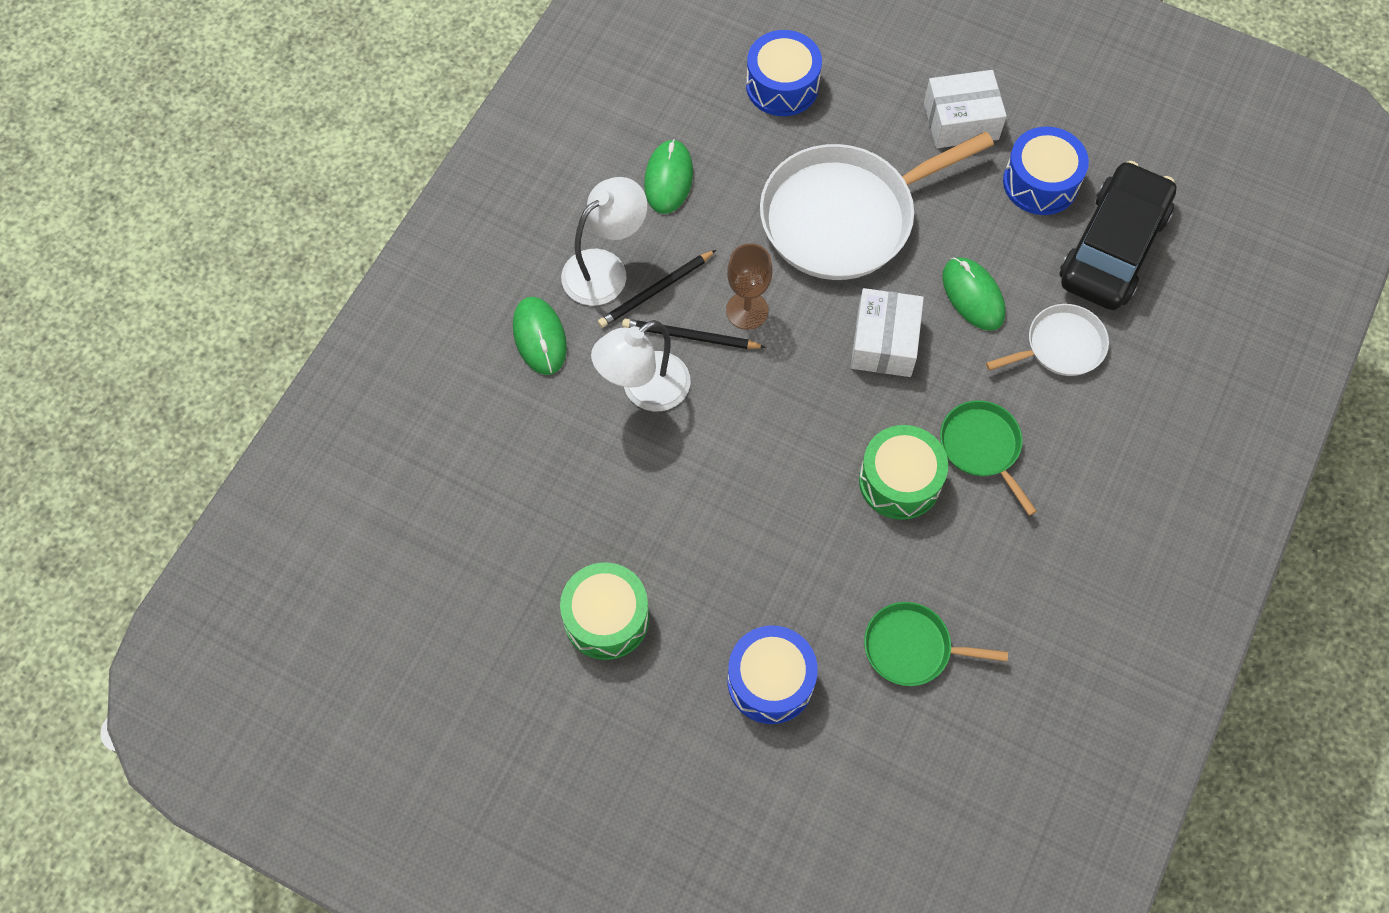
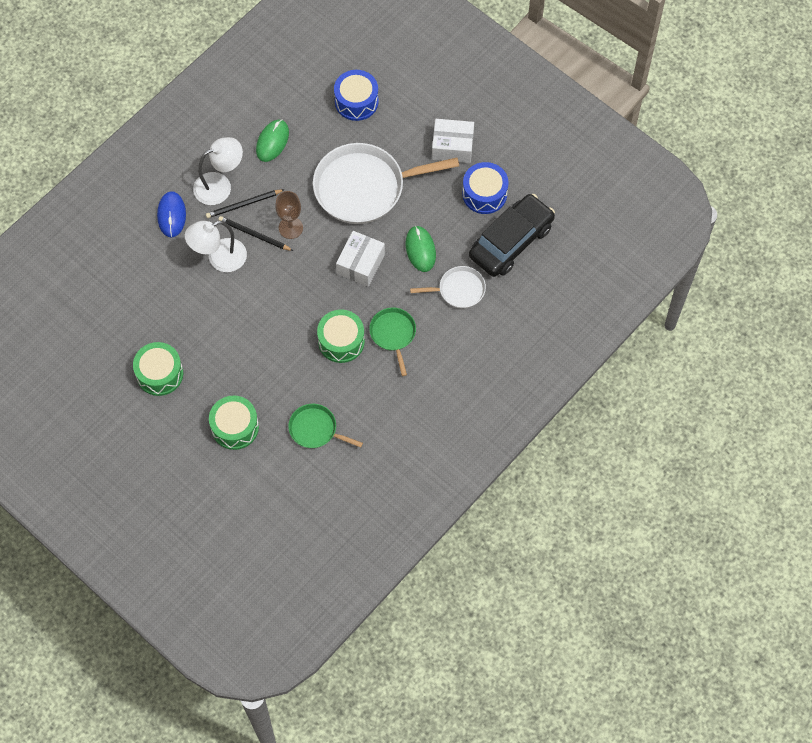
camera: 15 degrees right, 0 degrees up
(539, 337) = (171, 215): green mouse -> blue mouse
(770, 681) = (235, 427): blue drum -> green drum

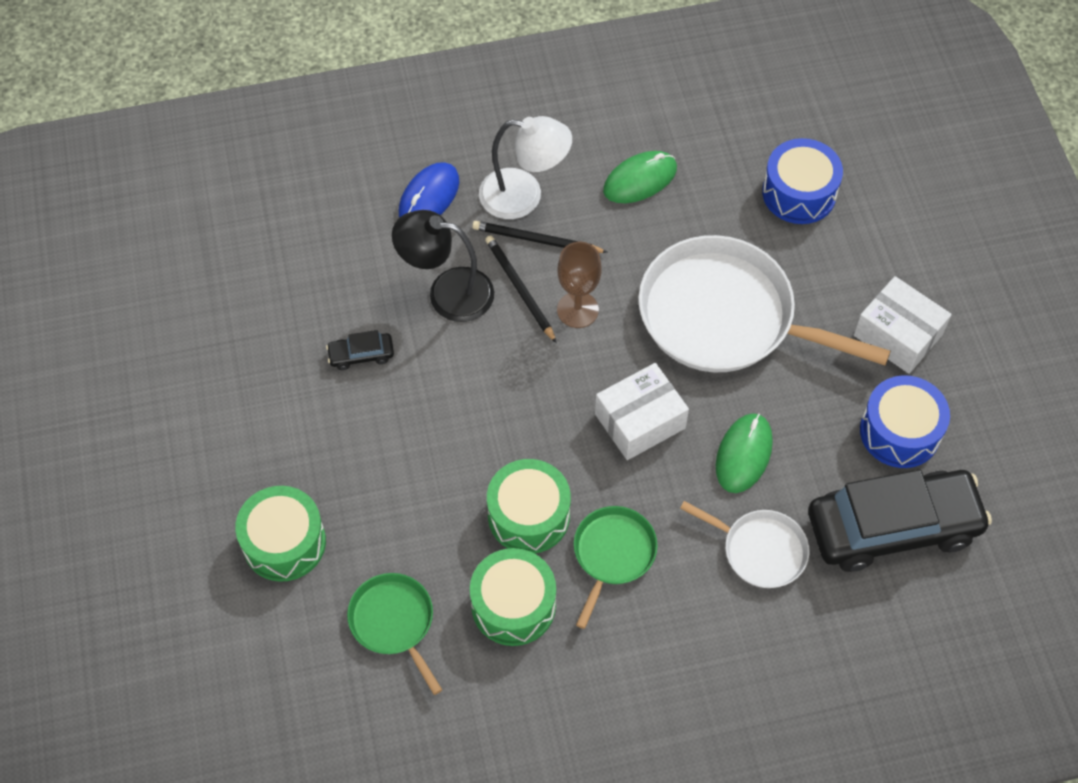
camera: 35 degrees right, 5 degrees down
(160, 374) = (244, 400): green drum -> green drum (513, 605)
(200, 316) = (361, 355): none -> black car
(219, 258) = (447, 292): white lamp -> black lamp

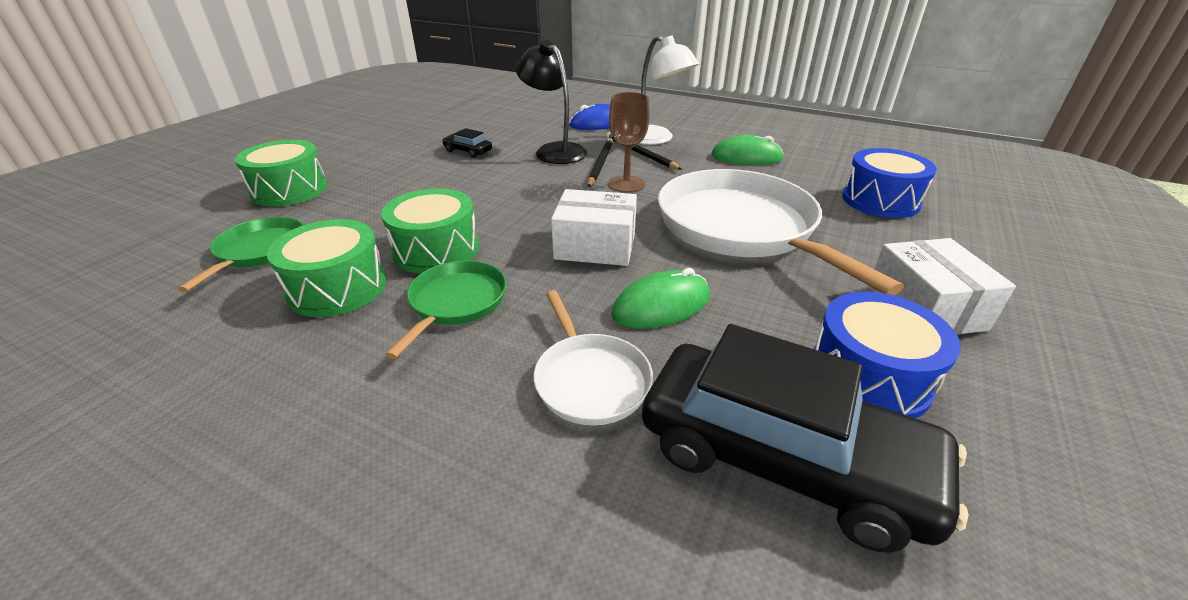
camera: 40 degrees right, 25 degrees down
(612, 554) = (456, 303): green pan -> green pan turned 45 degrees counterclockwise

